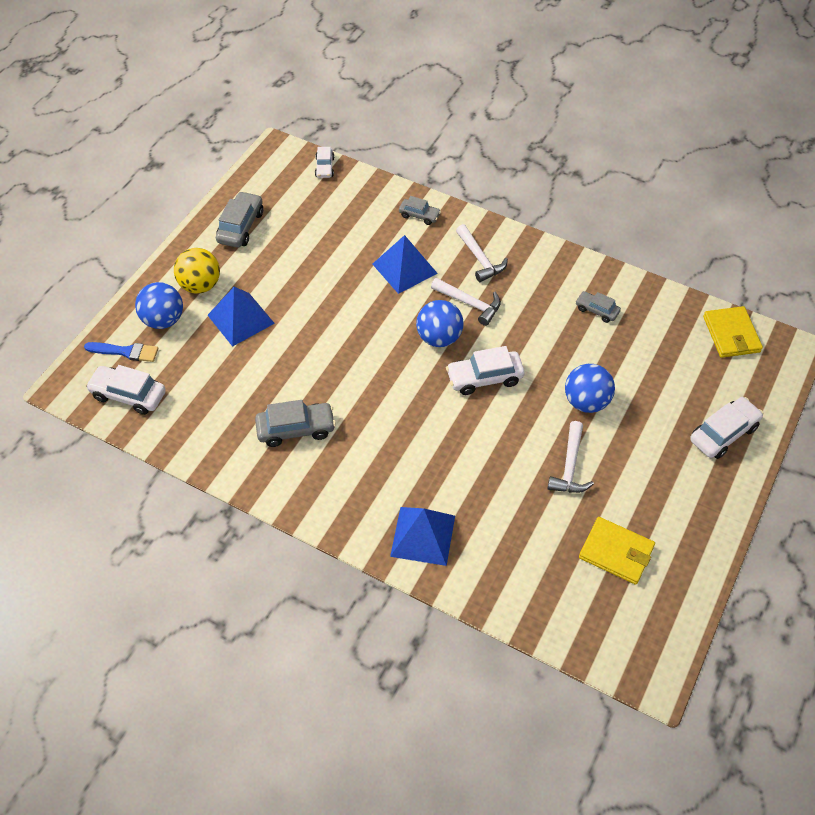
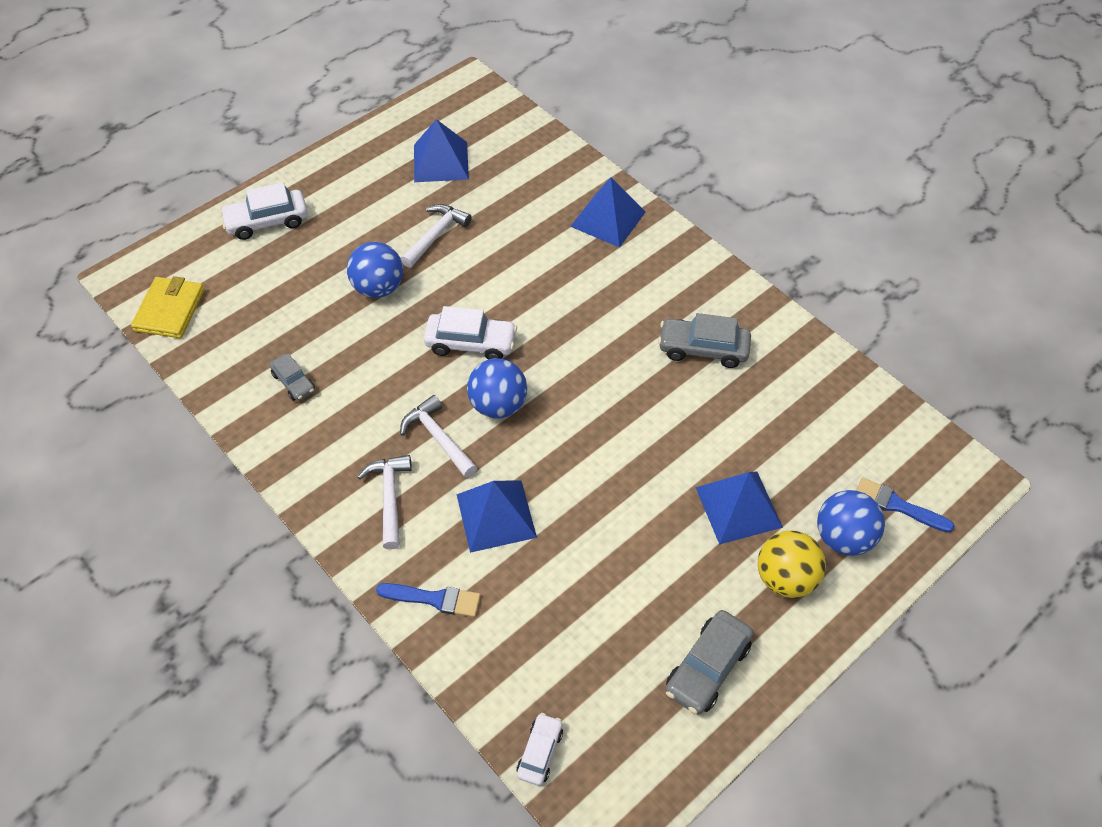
camera: 160 degrees left, 0 degrees up
(128, 395) = (895, 445): white car -> none
(419, 215) = (434, 599): grey car -> blue brush
(616, 552) = (440, 161): yellow wallet -> blue pyramid

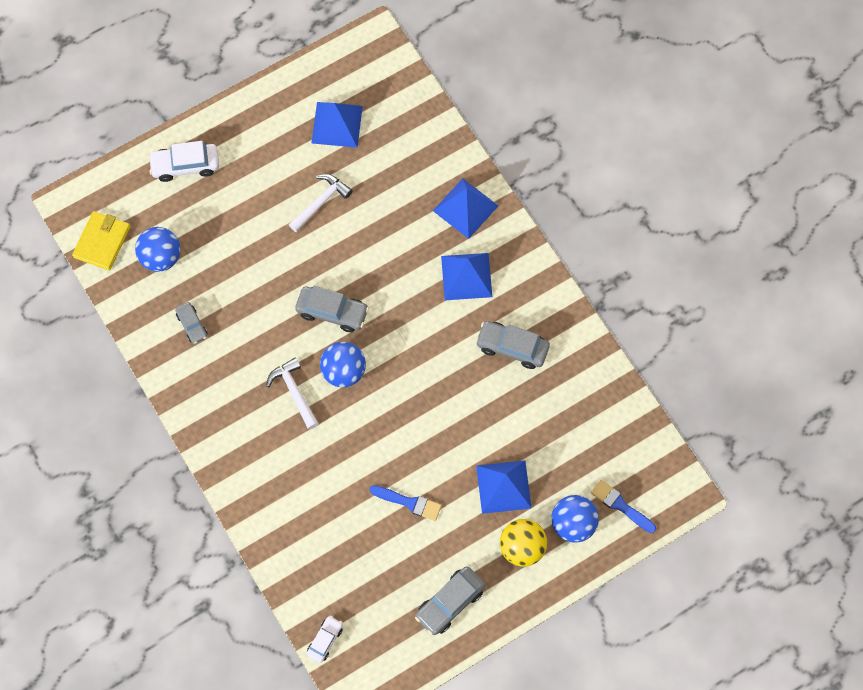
camera: 10 degrees right, 15 degrees up
(378, 288) = (267, 247): blue ball -> blue ball (161, 257)
(389, 497) = (251, 436): white hammer -> none
(434, 599) = (272, 520): blue brush -> blue brush (409, 502)
(471, 343) = (332, 312): white car -> grey car
(496, 515) = (326, 463): blue pyramid -> blue pyramid (466, 276)

